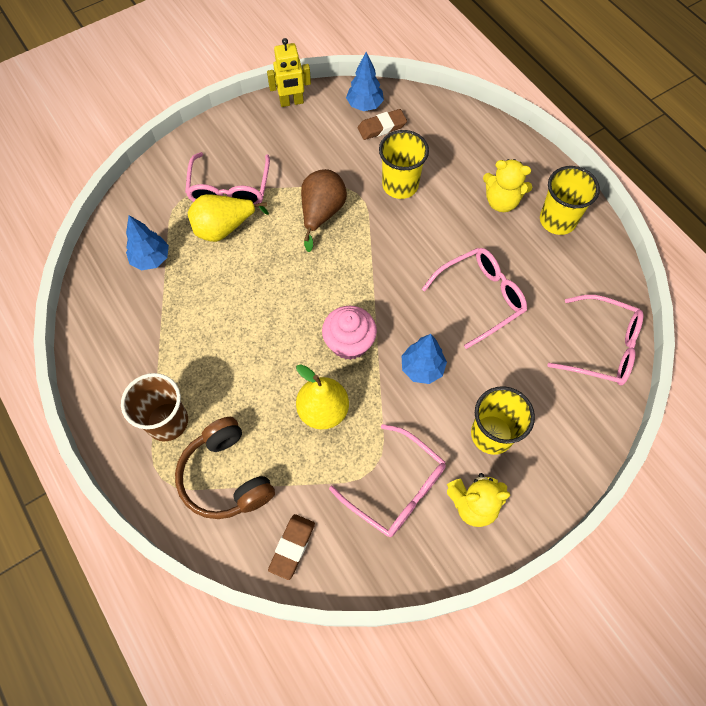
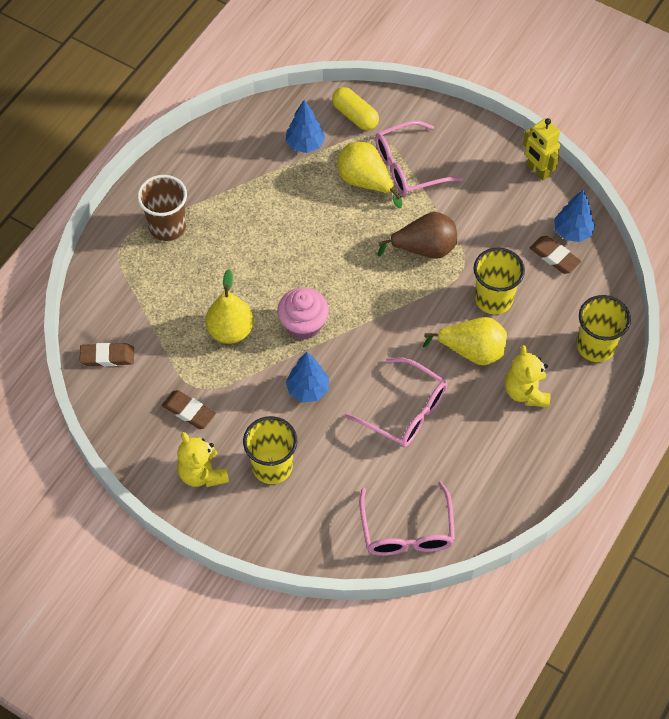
camera: 65 degrees right, 5 degrees down
(147, 206) = (355, 116): none -> yellow capsule
(226, 476) = (142, 287): brown headphones -> none
(396, 488) = (189, 411): pink glasses -> brown eraser
(444, 222) = (472, 351): none -> yellow pear
(557, 220) = (532, 449): yellow cup -> yellow cup (595, 346)

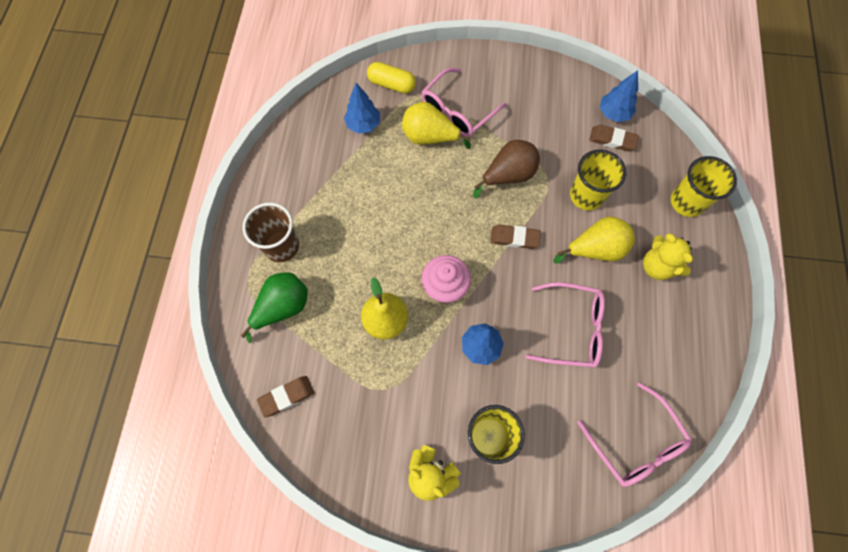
camera: 25 degrees left, 10 degrees up
(141, 280) = (283, 307): none -> green pear
(189, 411) = (387, 417): brown eraser -> brown eraser (514, 238)
(537, 171) = (559, 74): yellow robot -> none

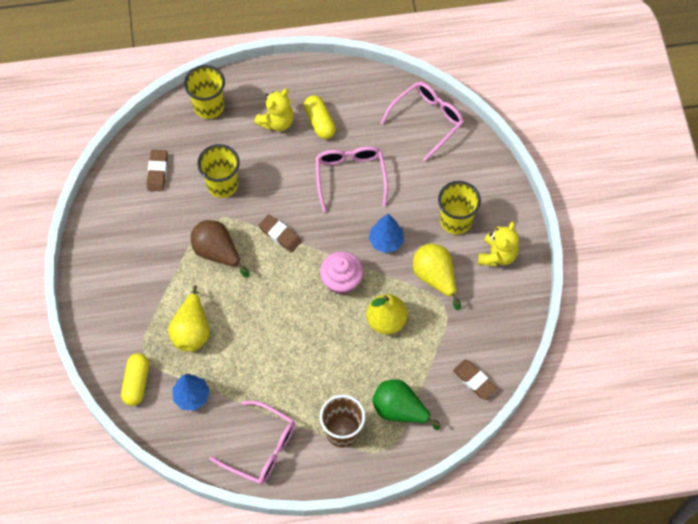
camera: 105 degrees left, 5 degrees down
(457, 111) = (155, 312): pink glasses -> pink glasses (261, 448)
(514, 238) = (280, 235): brown eraser -> brown eraser turned 45 degrees counterclockwise
(595, 249) = (273, 170): yellow pear -> yellow pear (435, 277)
(613, 113) = (127, 175): blue tree -> none
(650, 313) = (319, 122): none -> yellow capsule

